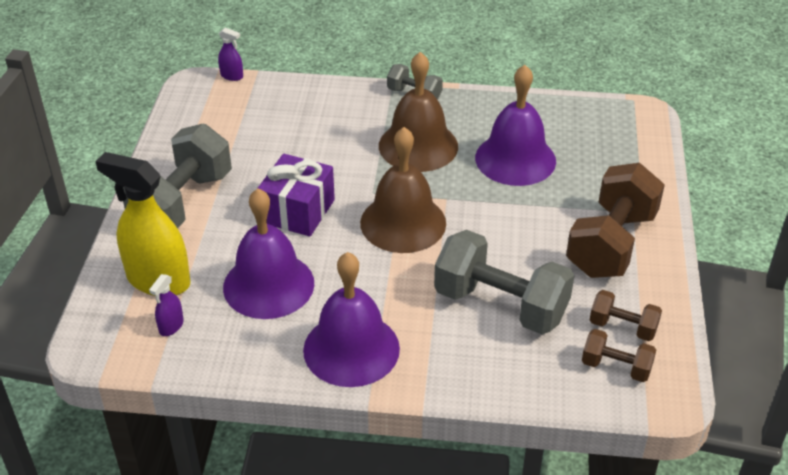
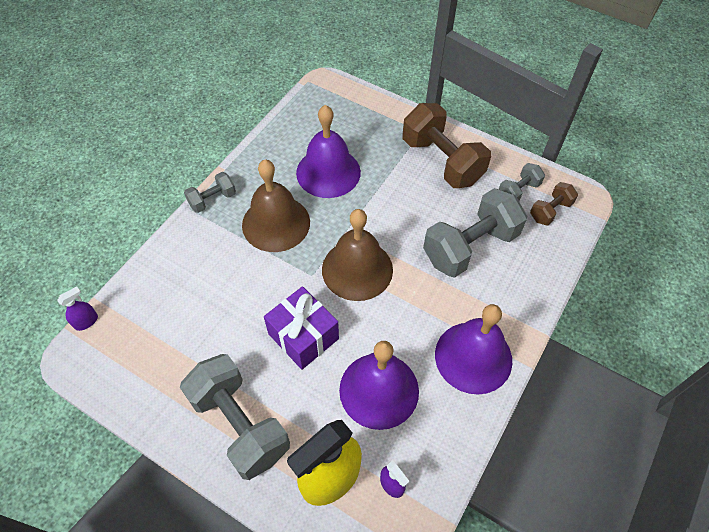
camera: 65 degrees left, 15 degrees up
(622, 327) = (518, 191): brown dumbbell -> grey dumbbell

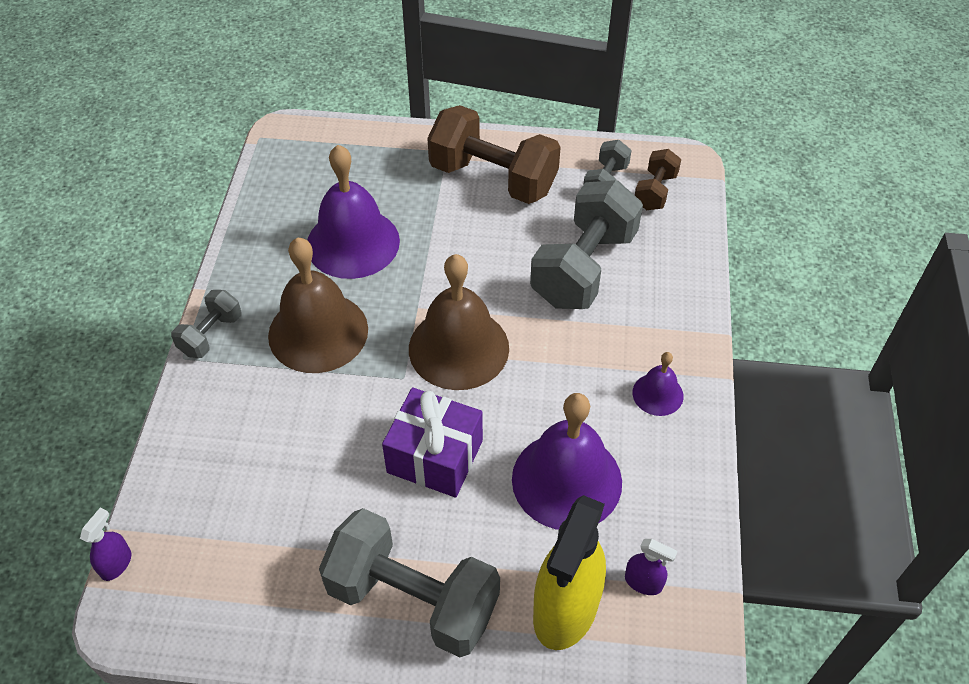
camera: 25 degrees left, 5 degrees down
(473, 357) = (657, 394): purple bell -> purple bell, size x0.49

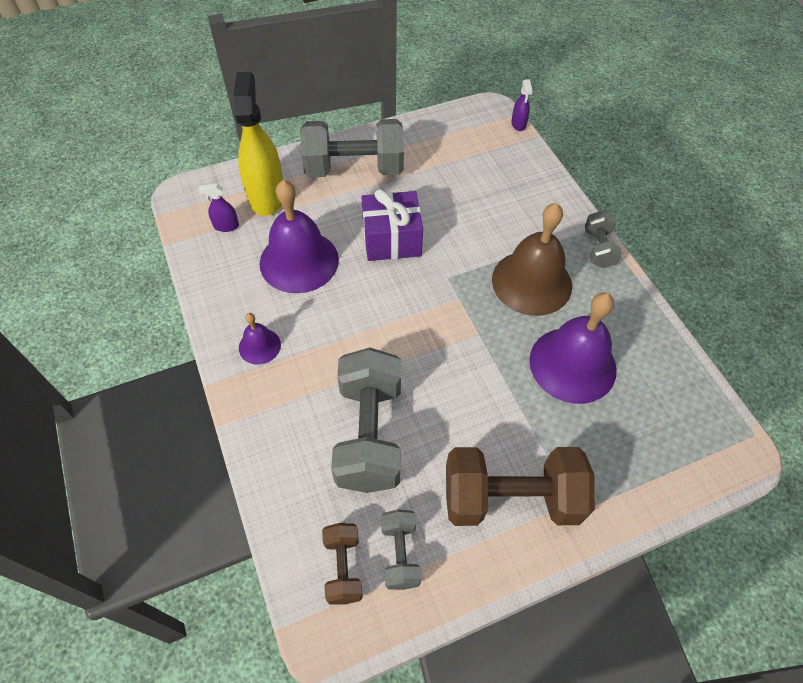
camera: 150 degrees right, 5 degrees up
(458, 348) = (425, 315): brown bell -> none

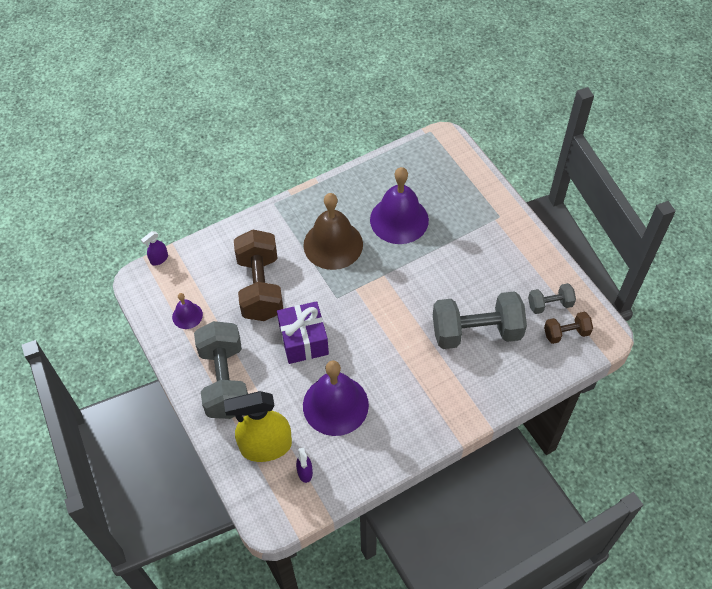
camera: 95 degrees left, 0 degrees up
(259, 346) = (421, 416): purple bell -> purple bell (187, 315)
(511, 498) = (501, 250): brown dumbbell -> brown dumbbell (260, 287)
(518, 124) = (159, 259): purple spray bottle -> purple spray bottle turned 150 degrees clockwise
(598, 248) = (295, 204): grey dumbbell -> none

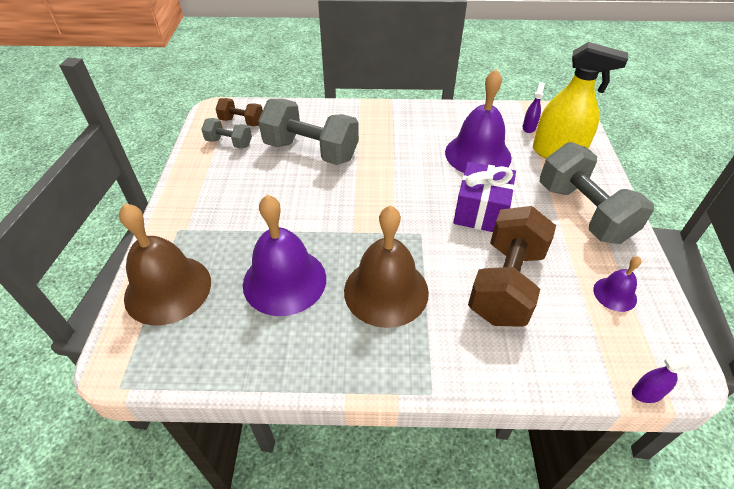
camera: 150 degrees left, 10 degrees down
(224, 381) = (583, 212): grey dumbbell -> grey dumbbell turned 45 degrees counterclockwise
(461, 181) = (168, 289): none -> brown bell

